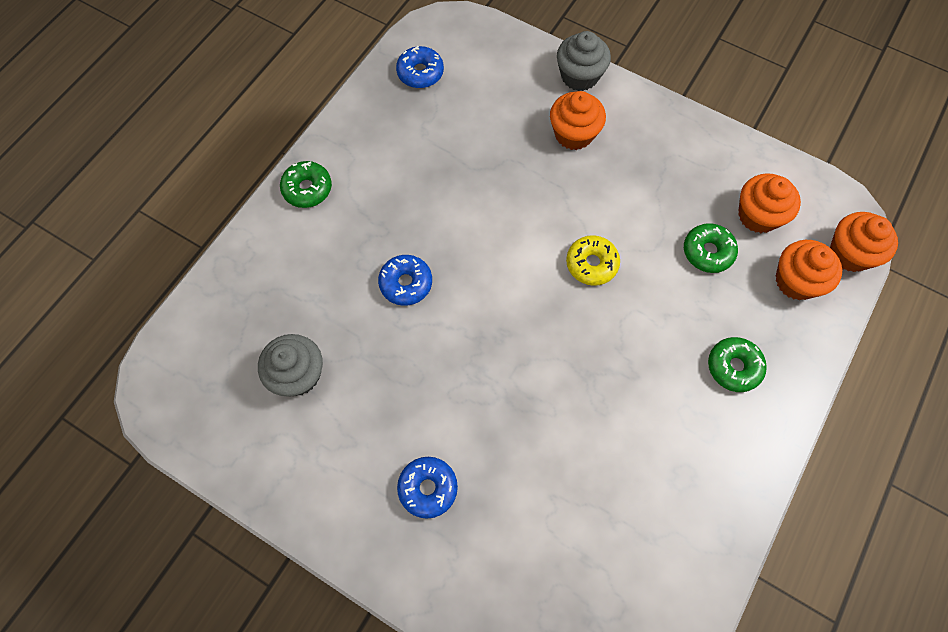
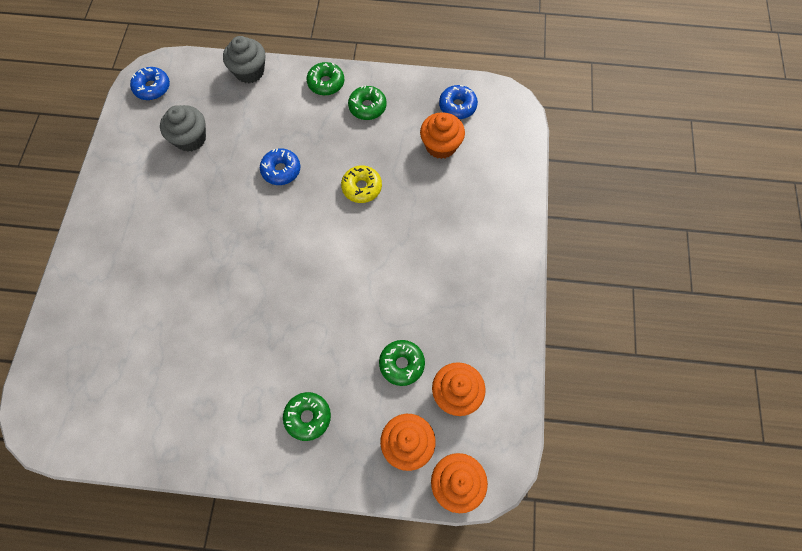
camera: 65 degrees right, 0 degrees up
(369, 159) = (367, 107): none -> green donut
(428, 488) = (140, 245): blue donut -> blue donut (152, 88)
(573, 134) = (460, 227): orange cupcake -> orange cupcake (441, 146)
(579, 76) = (517, 211): grey cupcake -> grey cupcake (249, 71)
(591, 264) = (351, 282): yellow donut -> yellow donut (362, 187)

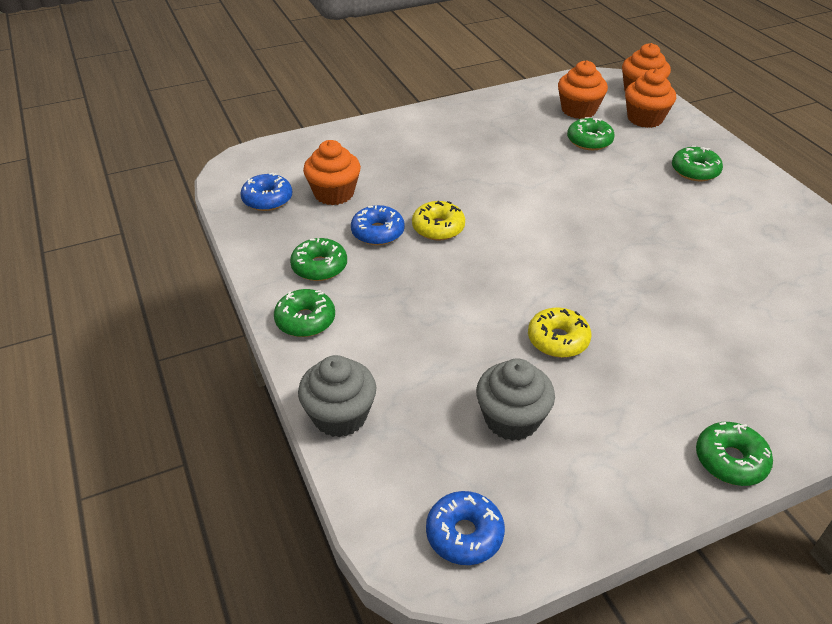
camera: 120 degrees left, 25 degrees down
(91, 216) = (730, 460): none -> green donut
(221, 193) = (558, 340): none -> yellow donut
(281, 170) = (475, 300): blue donut -> blue donut (377, 232)

